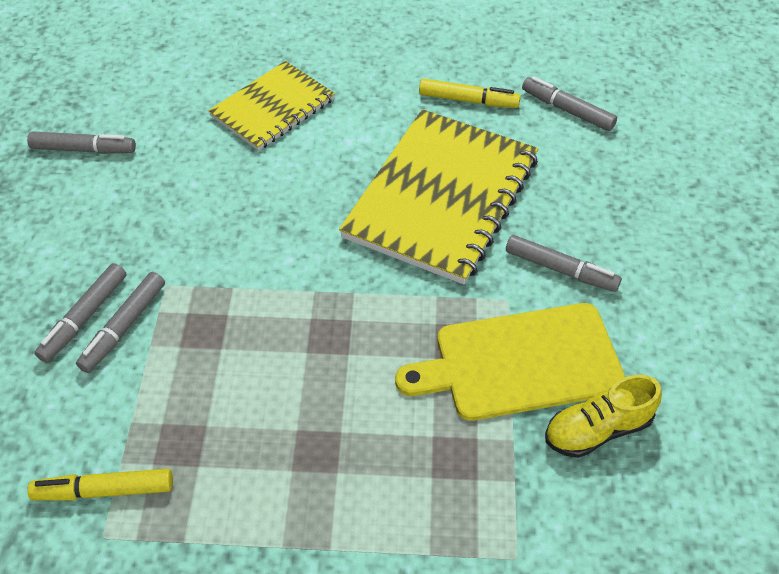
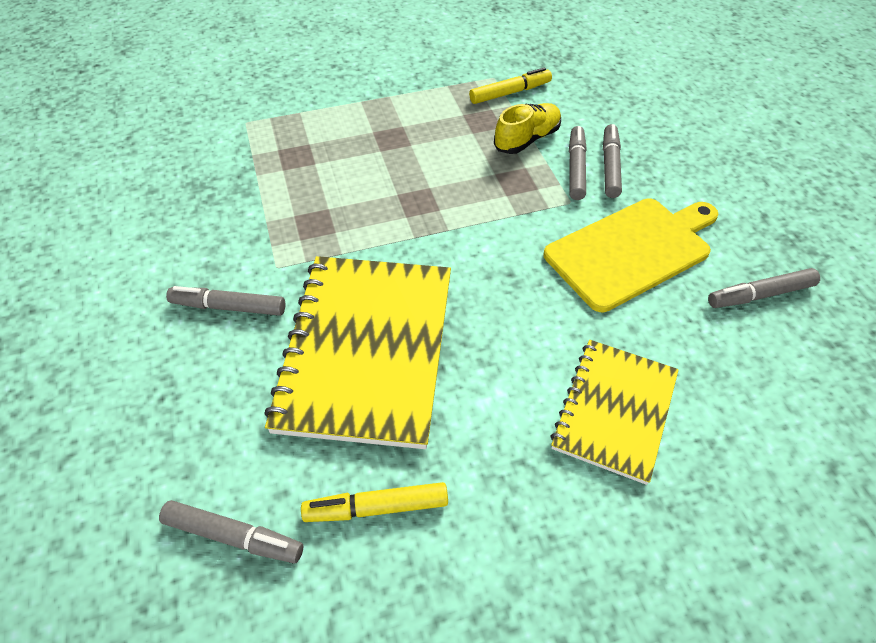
camera: 160 degrees right, 0 degrees up
(520, 362) = (257, 222): yellow cutting board -> yellow cutting board (632, 251)
(597, 429) = (193, 195): yellow shoe -> yellow shoe (527, 139)

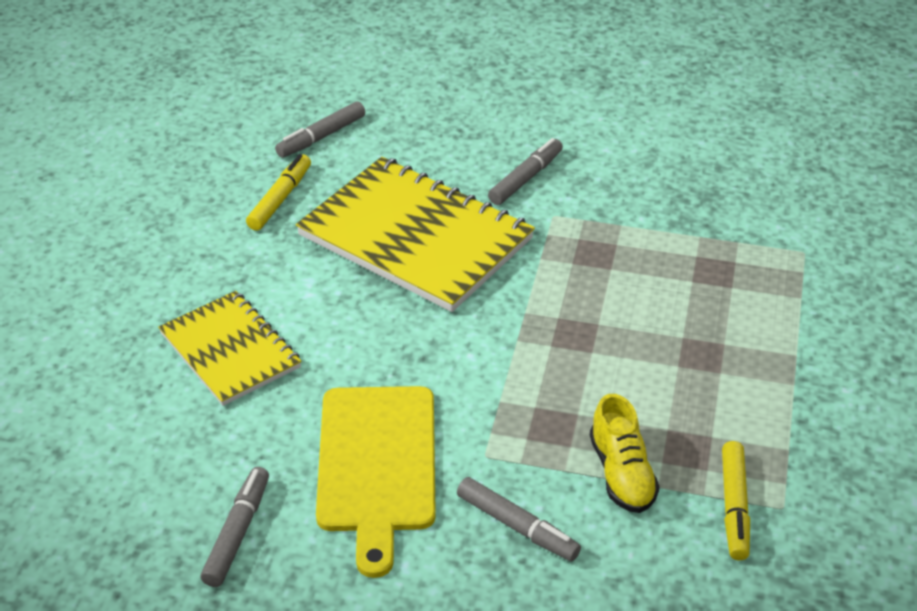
camera: 120 degrees right, 10 degrees down
(576, 168) = (536, 492): grey marker -> none

